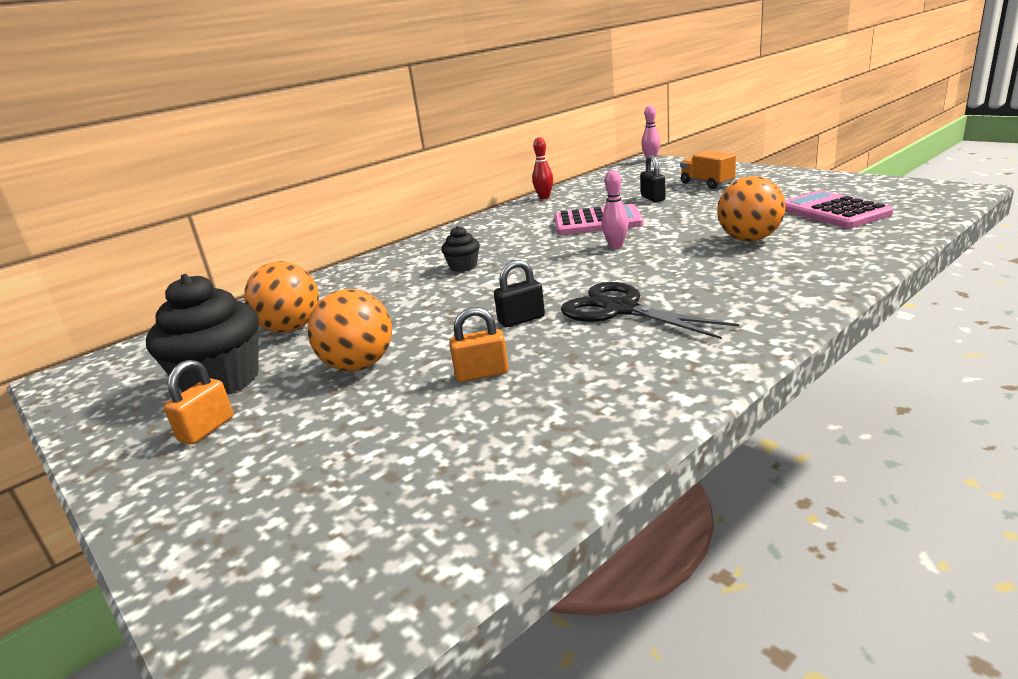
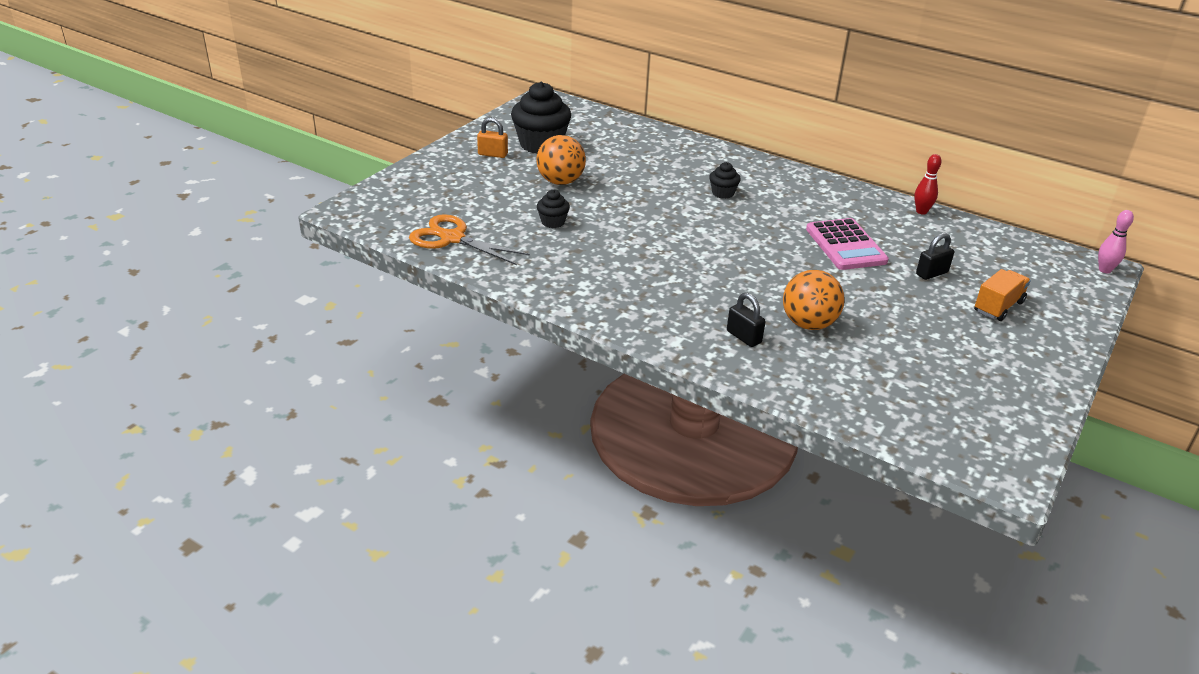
camera: 70 degrees right, 10 degrees up
(291, 328) = (608, 149): orange ball -> none
(481, 373) = (553, 222): orange padlock -> black cupcake
(496, 479) = (452, 238): none -> orange scissors
(521, 320) = (627, 227): black padlock -> black padlock (743, 337)
(616, 246) = (780, 257): pink bowling pin -> none
(620, 309) = (648, 264): black scissors -> none
(833, 211) = (904, 378): pink calculator -> none

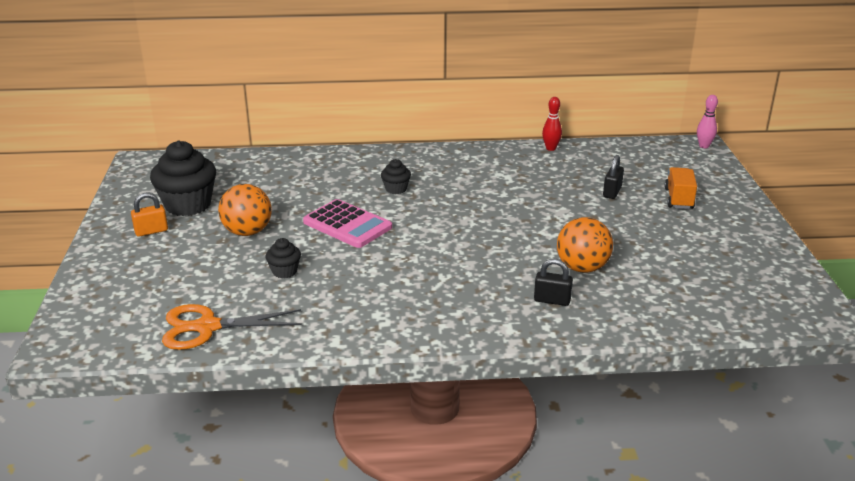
camera: 35 degrees left, 5 degrees down
(845, 245) = (533, 195): pink calculator -> pink calculator (347, 225)

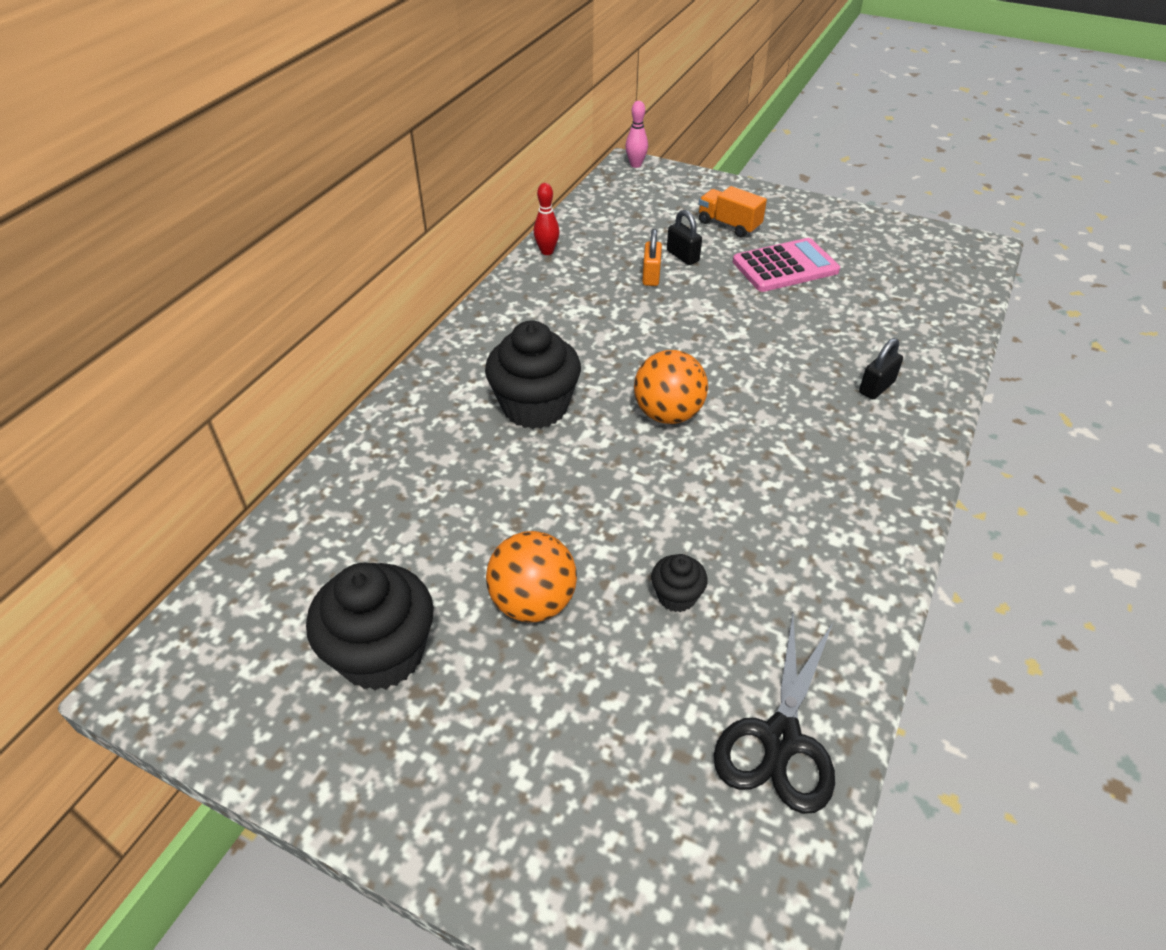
camera: 60 degrees left, 15 degrees up
(151, 231) = (432, 733): orange padlock -> orange padlock (651, 276)
(207, 327) = (780, 739): orange scissors -> black scissors
(347, 225) = (595, 487): pink calculator -> pink calculator (785, 267)
(396, 189) = (535, 407): black cupcake -> black cupcake, size x2.05
(582, 268) = (824, 340): orange ball -> orange ball (668, 414)

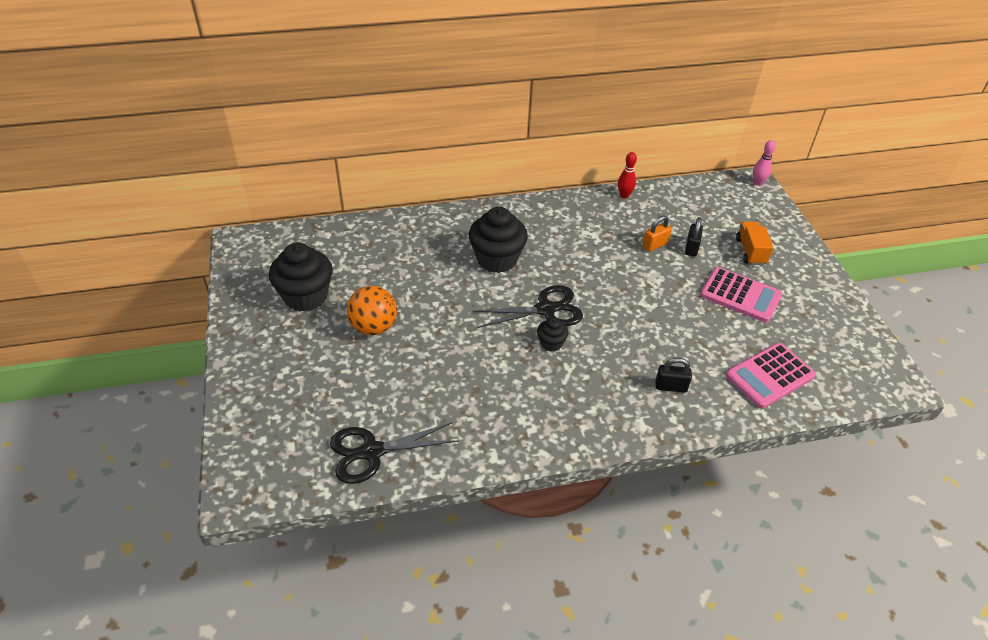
camera: 50 degrees right, 0 degrees up
(668, 414) = (546, 309): orange ball -> black scissors
(676, 596) = (423, 374): black cupcake -> black cupcake (551, 343)
(914, 314) = (769, 376): none -> pink calculator

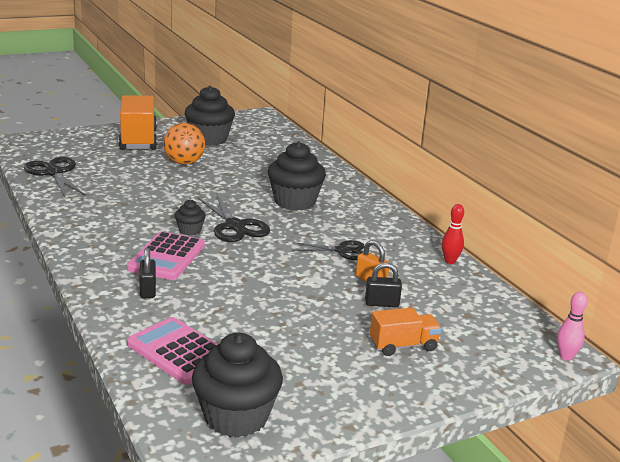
camera: 75 degrees right, 20 degrees down
(285, 361) = (138, 140): none -> orange truck
(602, 250) = (342, 251): none -> black scissors
(740, 295) = (311, 335): pink calculator -> pink calculator (166, 257)
(849, 354) = (236, 417): none -> black cupcake

